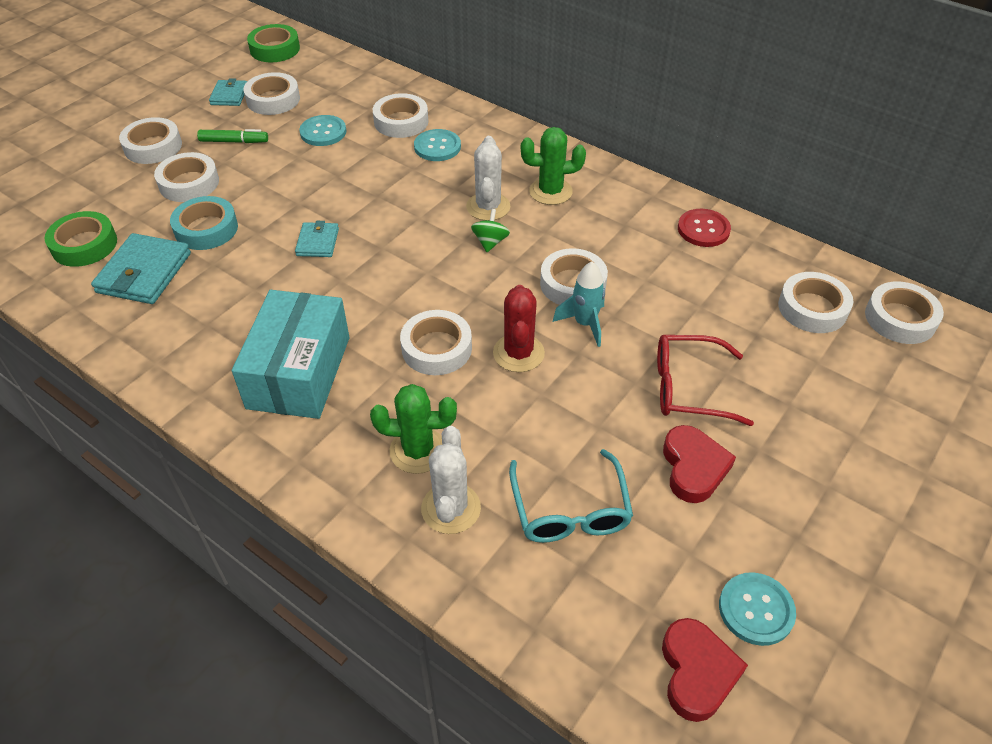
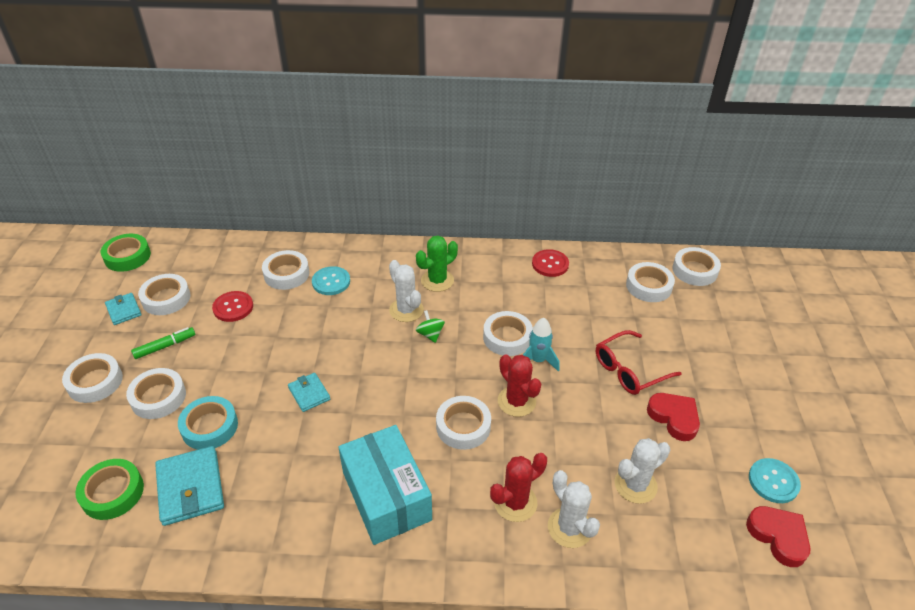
camera: 35 degrees left, 5 degrees down
(323, 132) = (233, 307): turquoise button -> red button
(418, 450) = (515, 502): green cactus -> red cactus
(570, 510) = (635, 485): turquoise glasses -> white cactus

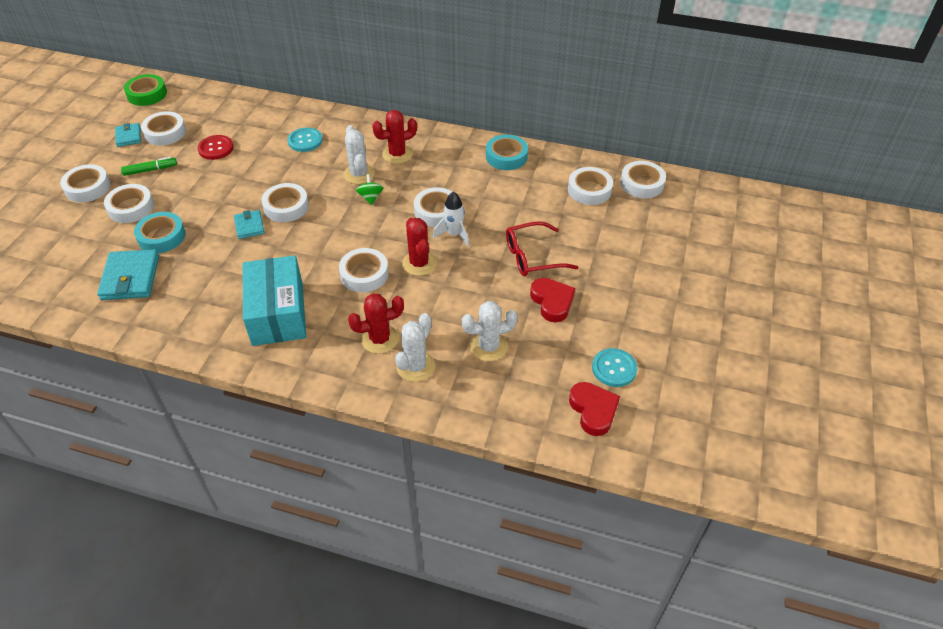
camera: 15 degrees right, 5 degrees up
(112, 493) = (72, 270): green tape -> none
(286, 274) = (270, 128): white tape -> white tape (286, 207)
(437, 280) = (397, 154): green cactus -> red cactus
(537, 360) = (454, 234): turquoise rocket -> white rocket
(550, 264) = (506, 156): red button -> turquoise tape
(569, 527) = (415, 366): white cactus -> white cactus turned 45 degrees clockwise

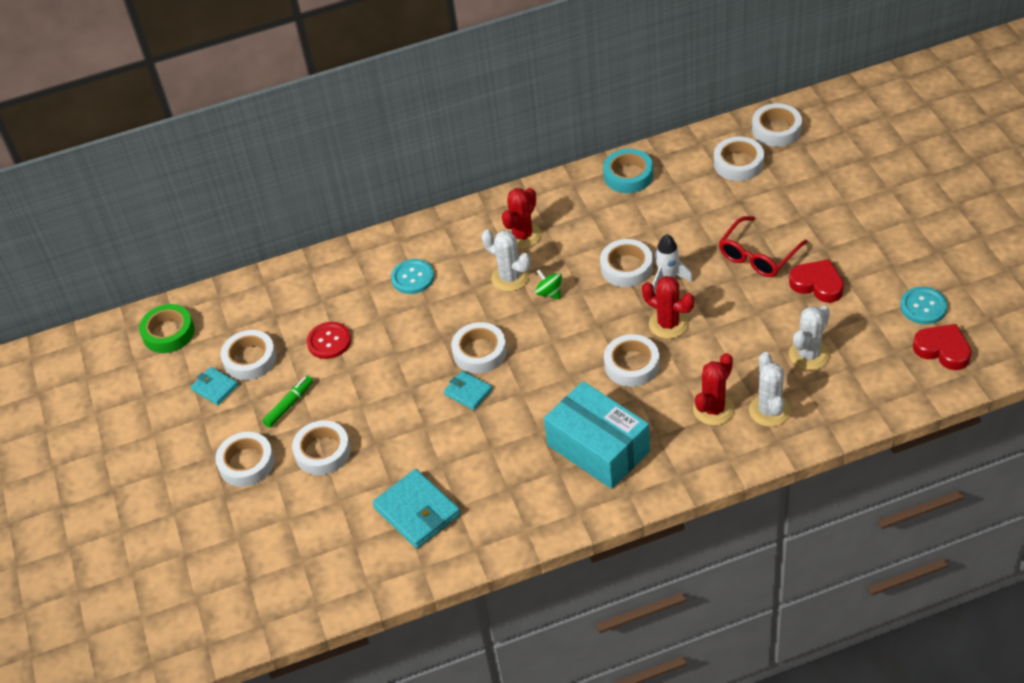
camera: 30 degrees left, 0 degrees up
(162, 236) = (394, 457): turquoise tape -> none

